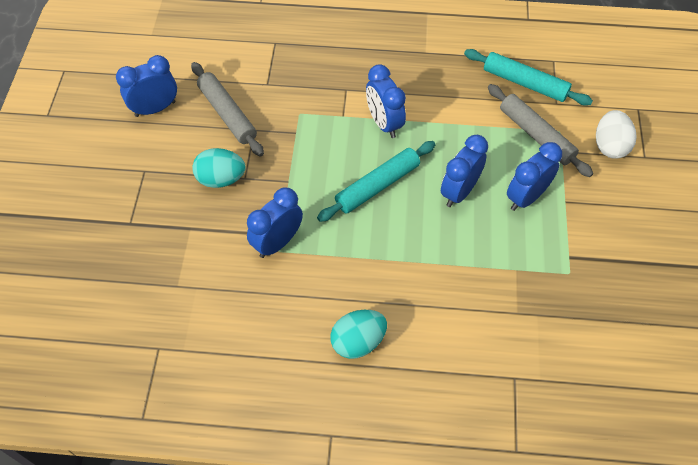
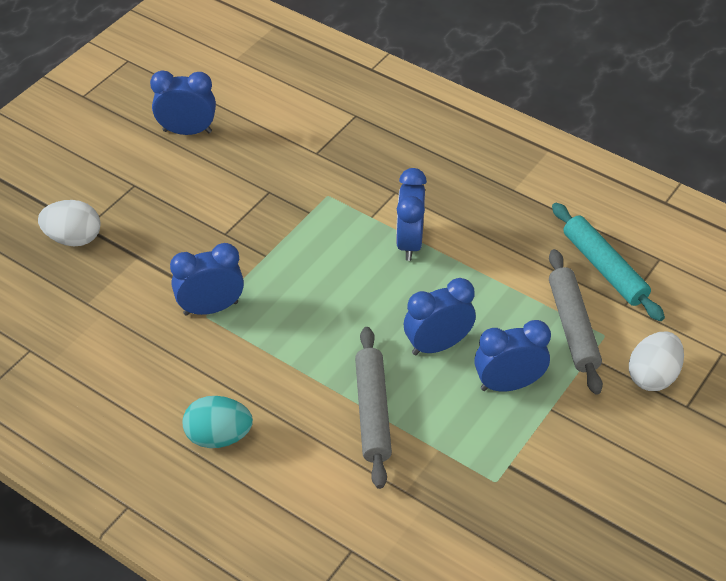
camera: 30 degrees right, 10 degrees down
(126, 237) = (73, 238): none -> white egg
(221, 179) = (201, 224): turquoise egg -> none
(227, 114) = (254, 165): grey rolling pin -> grey rolling pin (372, 412)
(377, 186) = (353, 300): turquoise rolling pin -> none

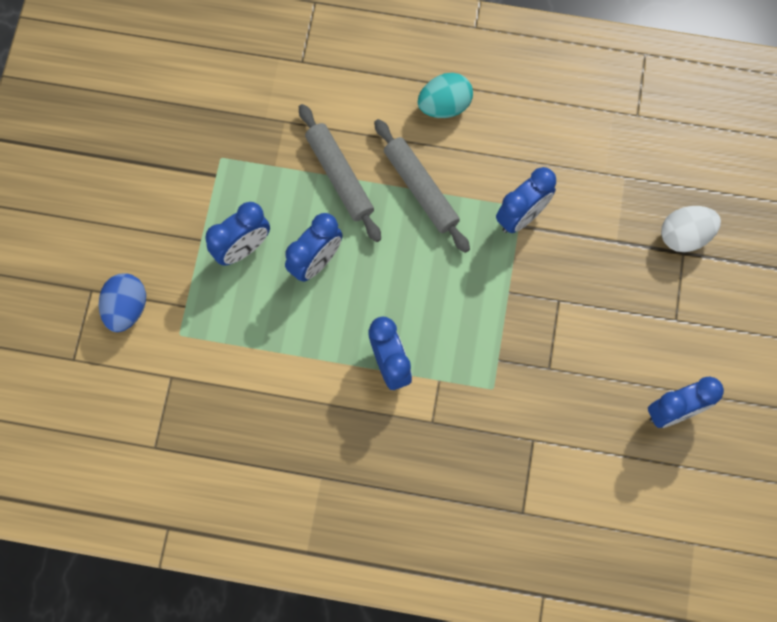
camera: 155 degrees right, 25 degrees up
(573, 327) = (209, 331): grey rolling pin -> grey rolling pin (421, 189)
(604, 268) = (202, 412): turquoise rolling pin -> none
(652, 376) = (127, 308): white egg -> blue egg

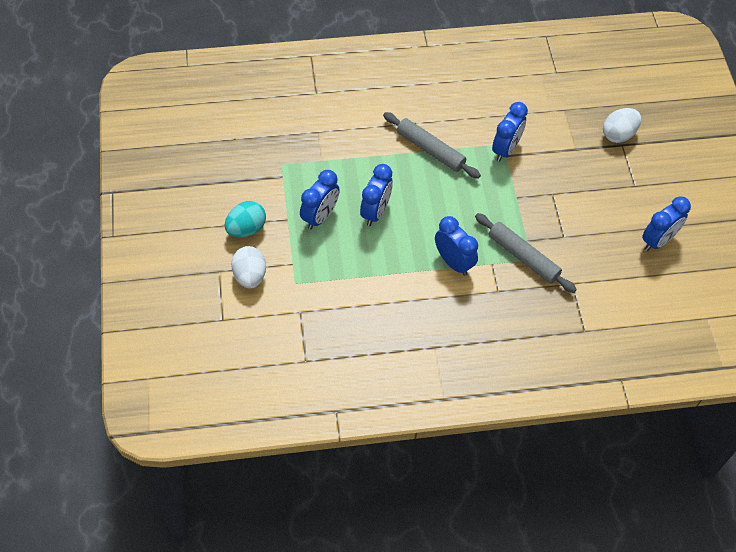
camera: 20 degrees left, 15 degrees down
(127, 308) = (250, 276): blue egg -> white egg
(339, 176) = (371, 156): grey rolling pin -> grey rolling pin (523, 257)
(444, 106) = (425, 96): turquoise egg -> turquoise egg (246, 229)

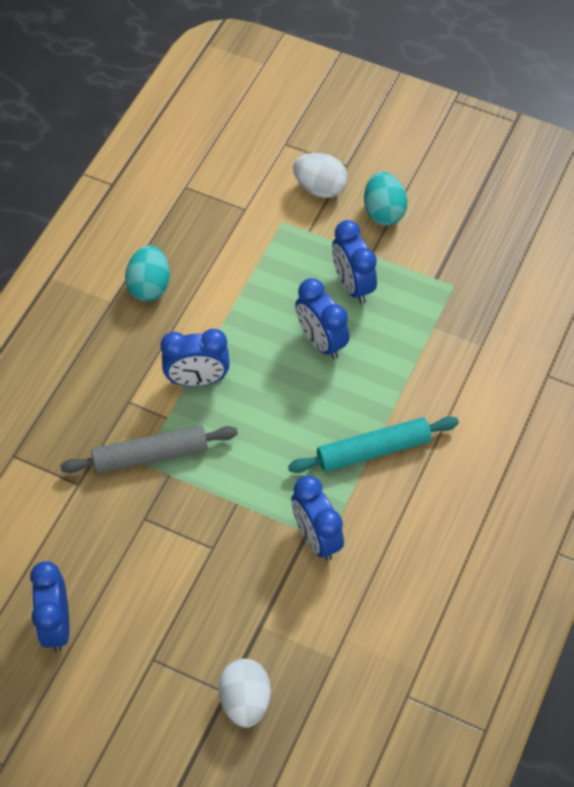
camera: 125 degrees right, 0 degrees up
(405, 332) = (149, 286): none -> turquoise egg
(430, 150) = (373, 450): grey rolling pin -> turquoise rolling pin

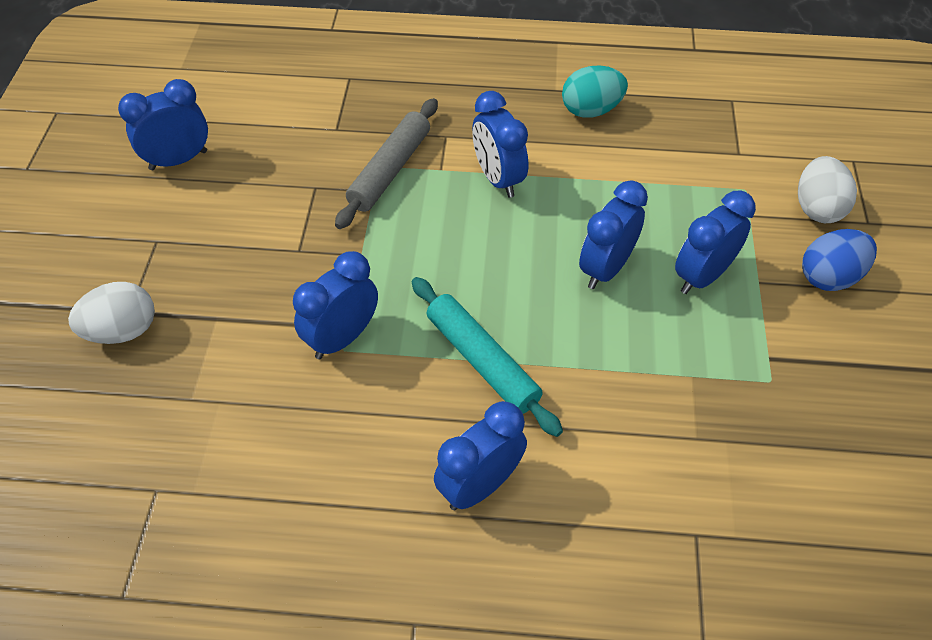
camera: 70 degrees right, 5 degrees down
(150, 455) = (390, 170): grey rolling pin -> grey rolling pin turned 60 degrees clockwise
(383, 212) = (829, 277): turquoise egg -> blue egg
(473, 485) = (480, 485): none -> blue clock

